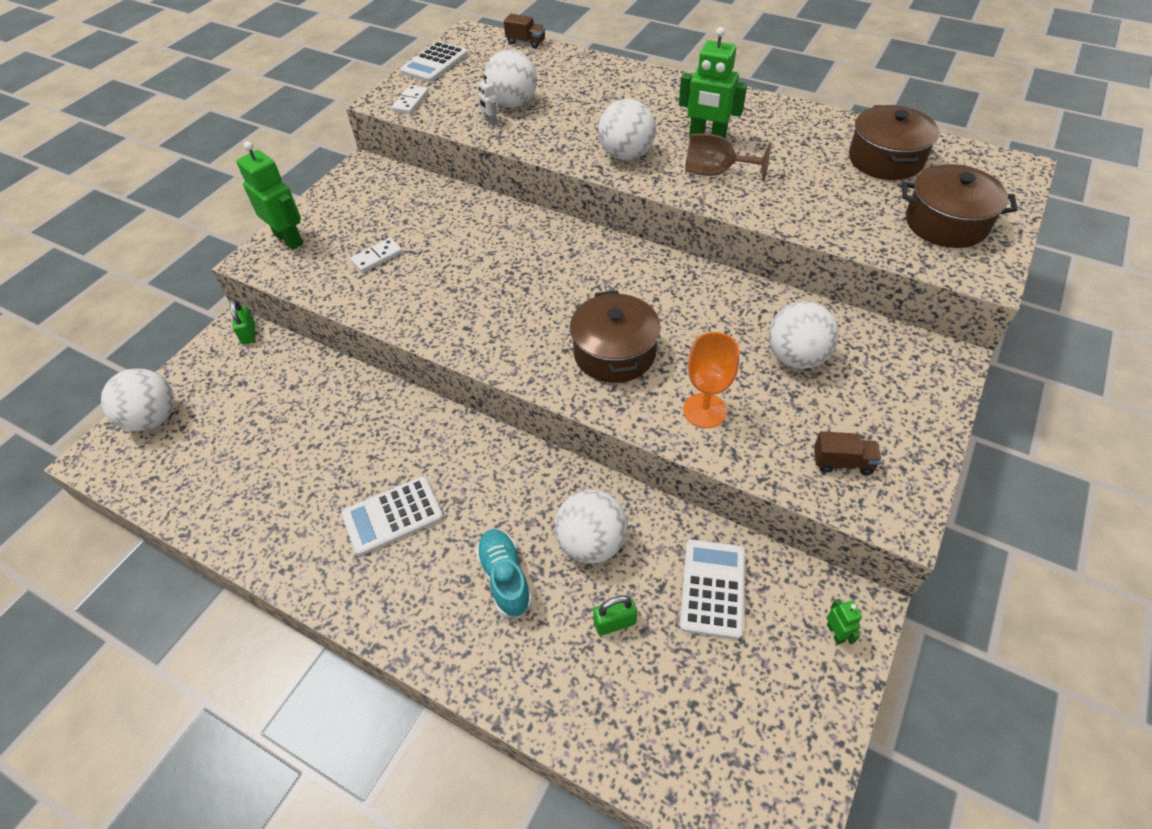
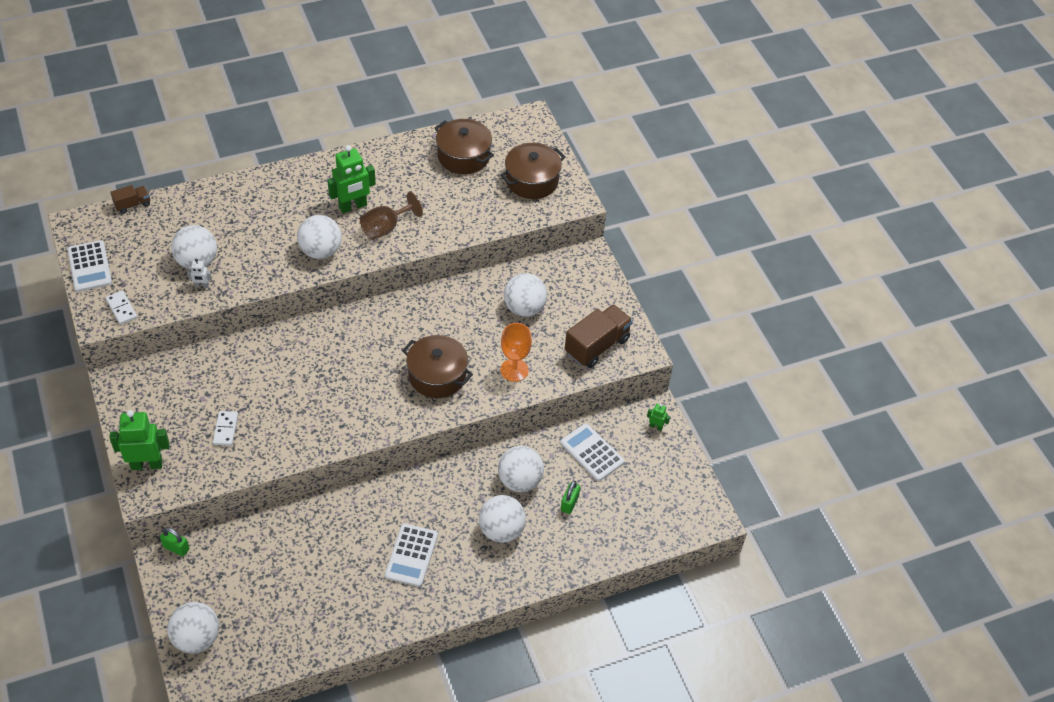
camera: 55 degrees left, 0 degrees up
(505, 578) = (501, 530): turquoise shoe -> white ball
(842, 462) = (597, 346): brown truck -> brown truck, size x1.91

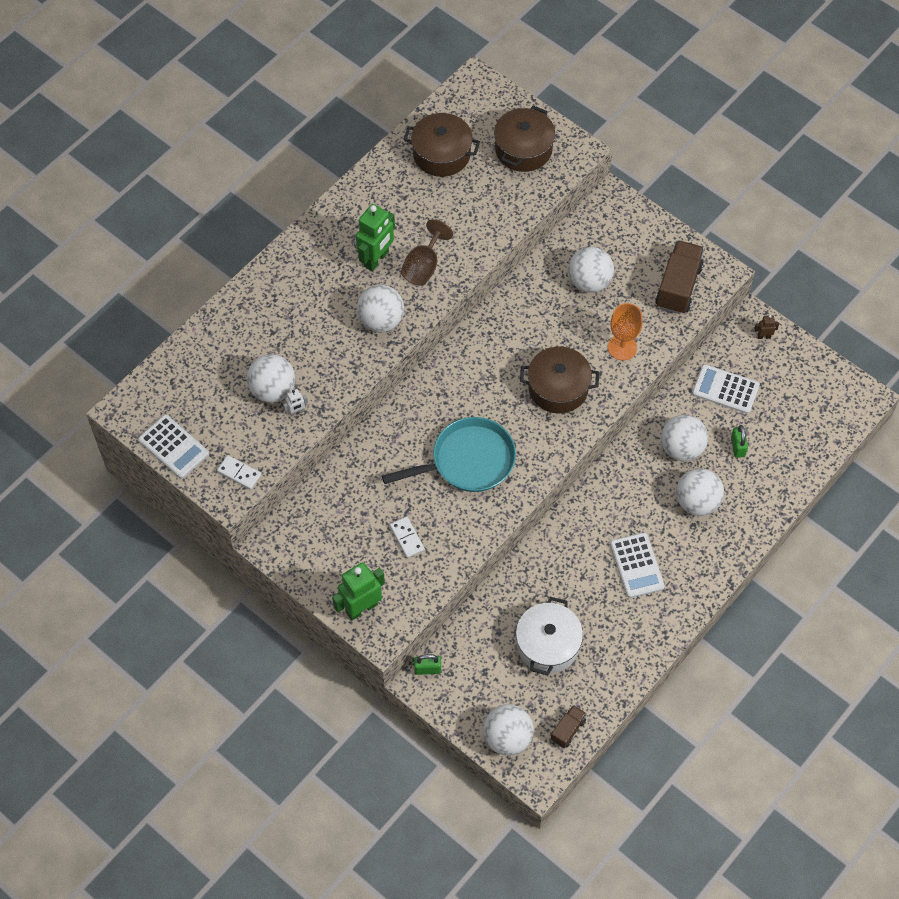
camera: 25 degrees left, 10 degrees up
(133, 205) = (163, 362): brown truck -> brown truck (568, 730)
(288, 580) = (548, 644): none -> white pot
(320, 395) = (468, 461): none -> turquoise pan
(656, 426) = (764, 336): green robot -> brown robot

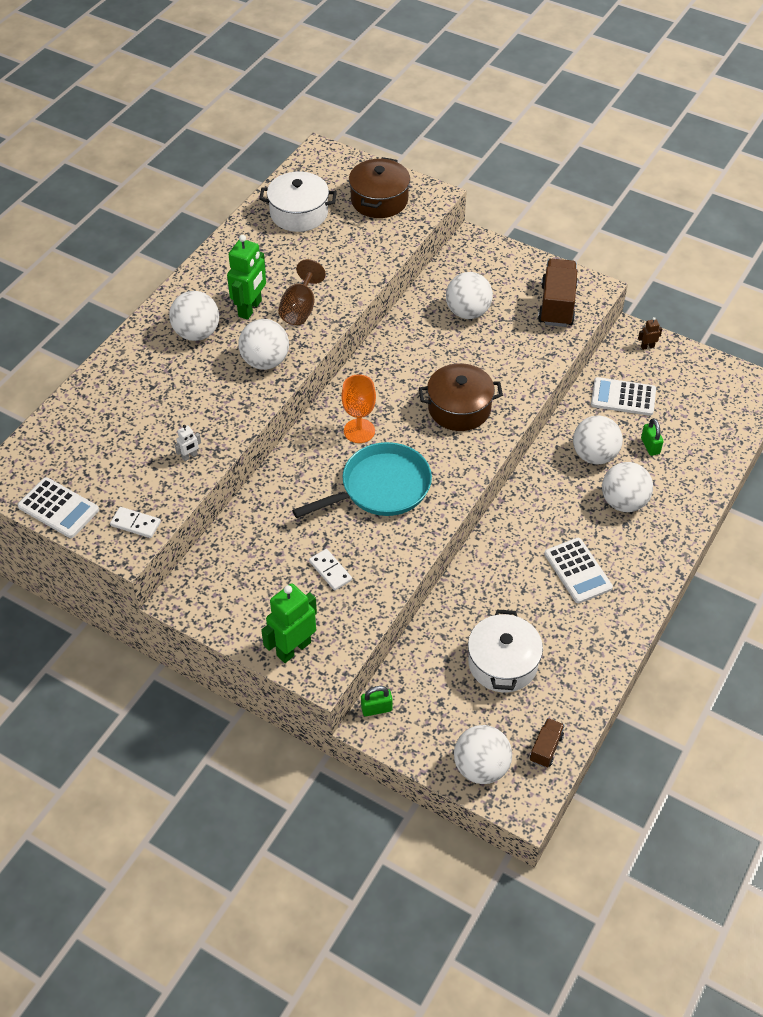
camera: 10 degrees left, 10 degrees down
(273, 390) = (160, 439): white ball -> white ball (197, 333)
(441, 154) = (299, 213): brown pot -> white pot
(622, 347) = (515, 364): orange goblet -> orange goblet (359, 431)

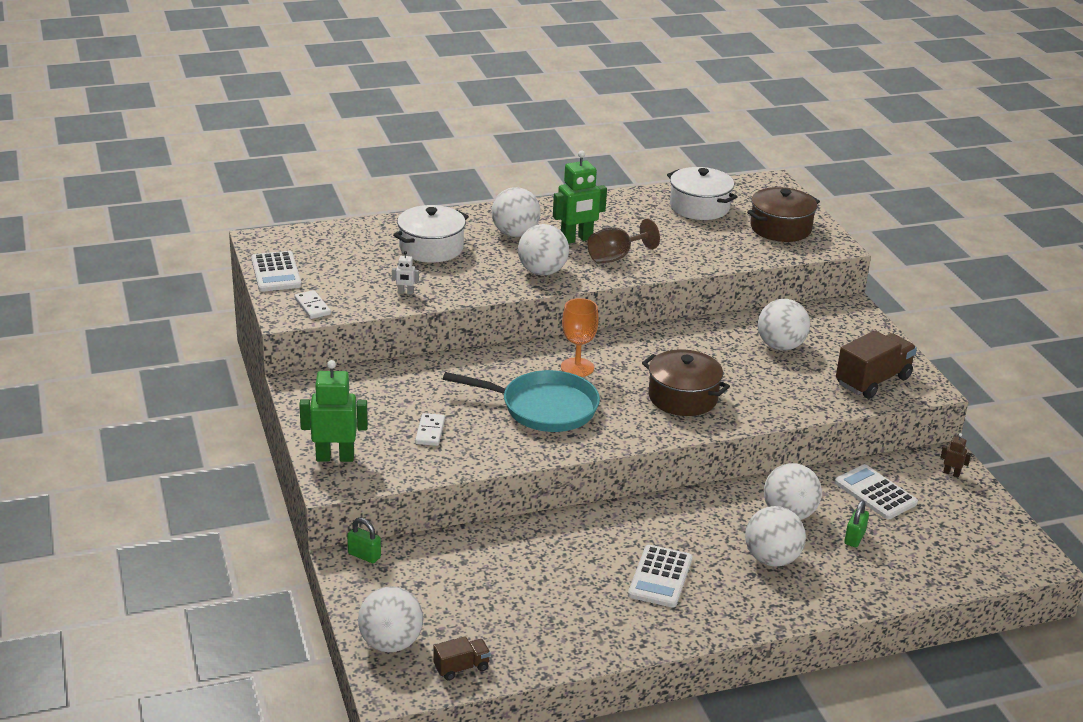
camera: 40 degrees right, 20 degrees down
(503, 663) = (506, 593): white pot -> white pot (431, 248)

